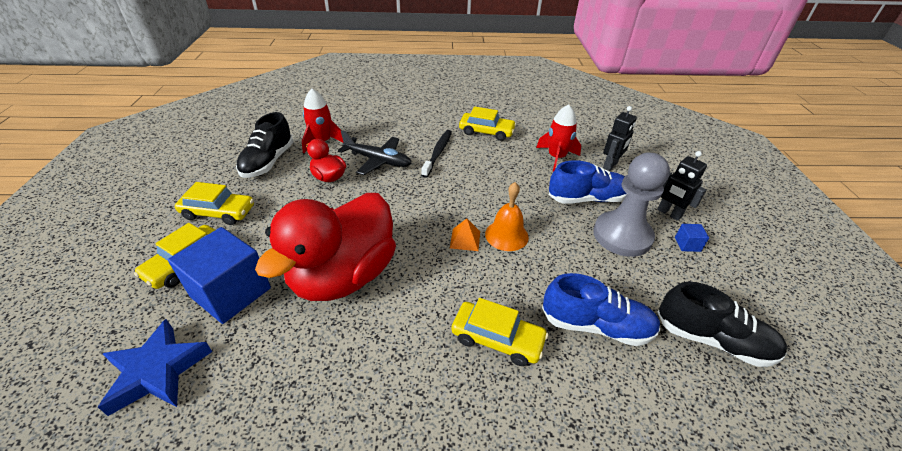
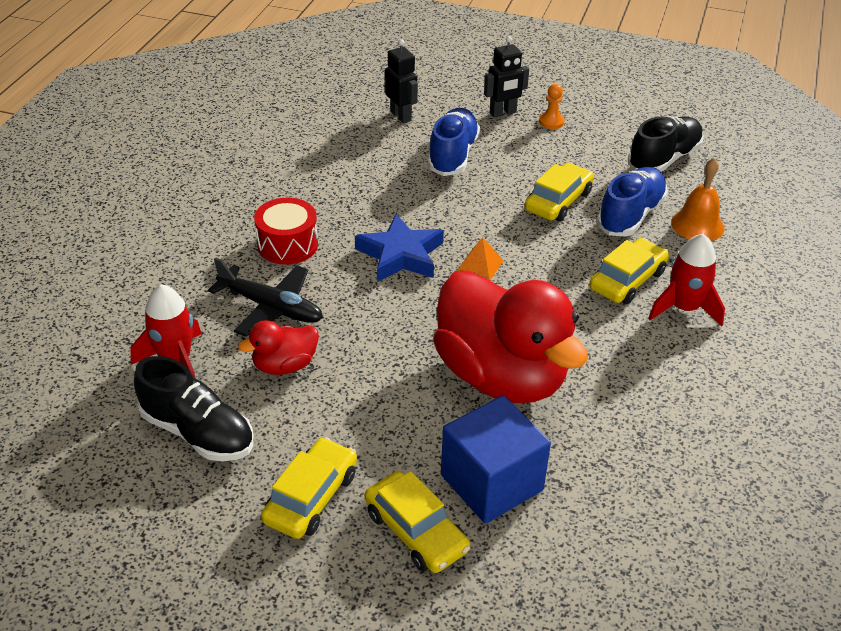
camera: 70 degrees left, 0 degrees up
(157, 371) = (595, 549): blue star -> blue star (400, 255)
(377, 160) = (270, 307): black plane -> black plane turned 75 degrees clockwise
(438, 153) = (287, 245): black toothbrush -> red drum
(486, 132) = (262, 187): yellow car -> yellow car (558, 201)
(506, 235) = (487, 232): orange bell -> orange bell (697, 225)
(556, 158) = (361, 149): red rocket -> red rocket (684, 308)
(622, 235) = (522, 155): grey pawn -> none
(687, 244) = (551, 122): blue cube -> orange pawn

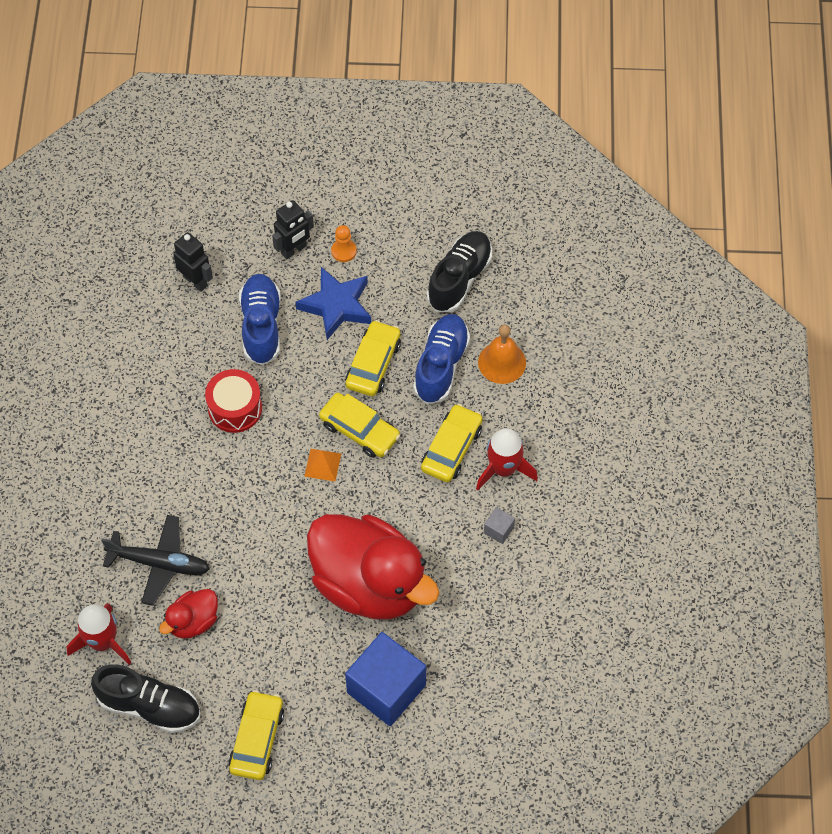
camera: 15 degrees left, 20 degrees up
(287, 245) = (147, 486): red drum -> red drum (235, 408)
(400, 255) = (250, 471): blue star -> blue star (336, 306)
(416, 531) = (342, 746): yellow car -> yellow car (359, 430)
(668, 359) = (498, 530): none -> grey cube

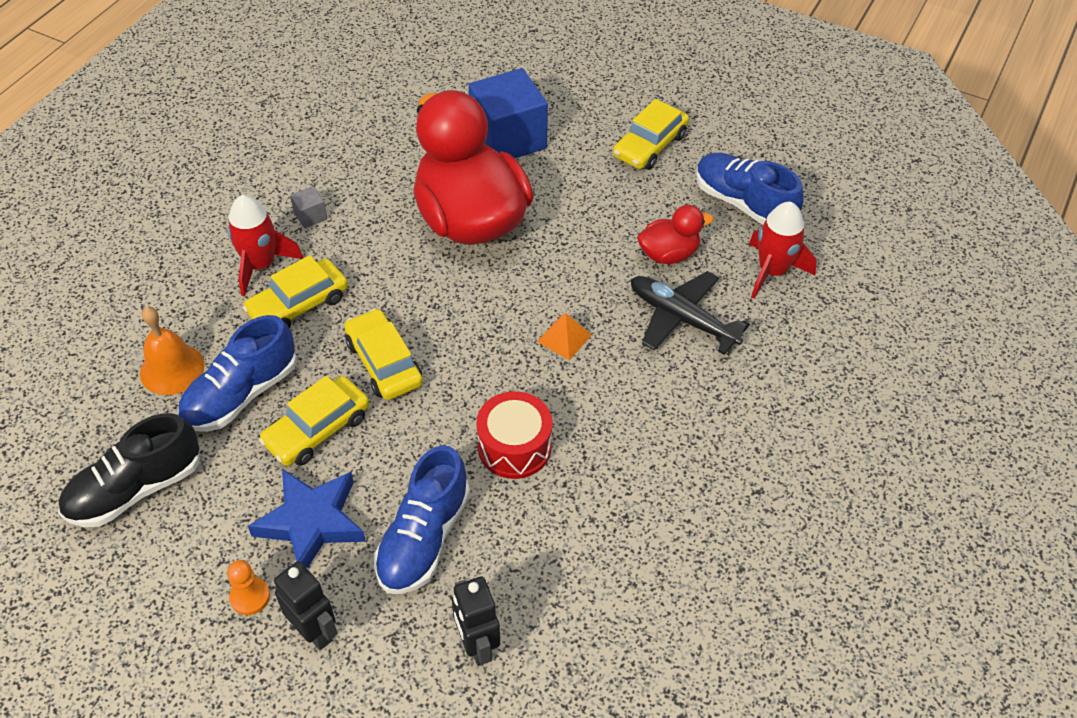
camera: 155 degrees left, 10 degrees down
(149, 706) = (743, 204): black shoe -> blue shoe
(294, 250) = (314, 631): black robot -> black robot turned 60 degrees clockwise
(322, 465) = (448, 344): orange pyramid -> orange pyramid (564, 338)

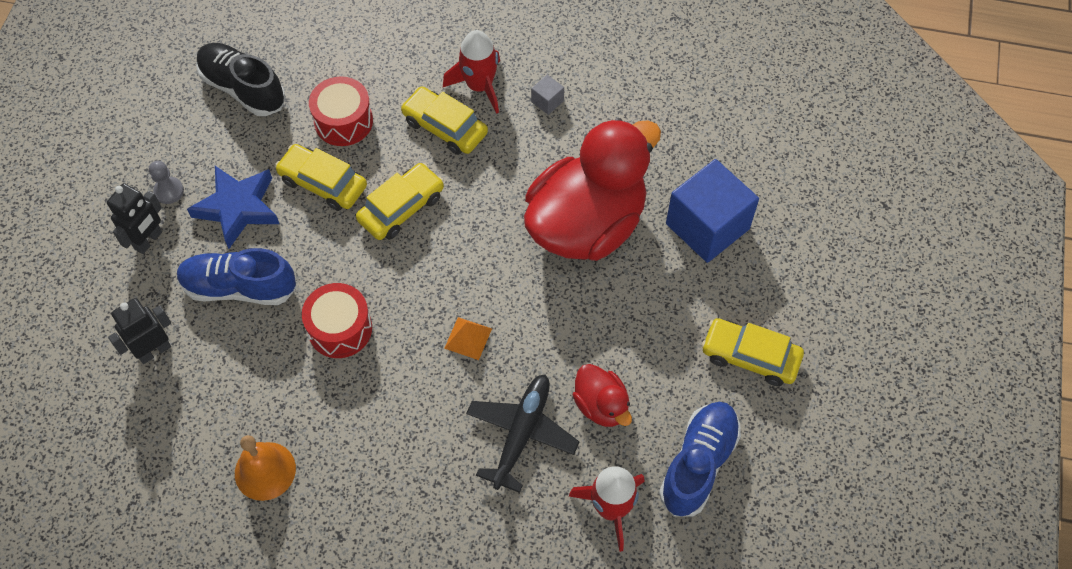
camera: 75 degrees right, 10 degrees up
(172, 369) = (356, 68): orange bell -> orange bell (265, 471)
(241, 394) = (343, 121): blue shoe -> red drum
(250, 597) = (169, 191): orange pawn -> grey pawn

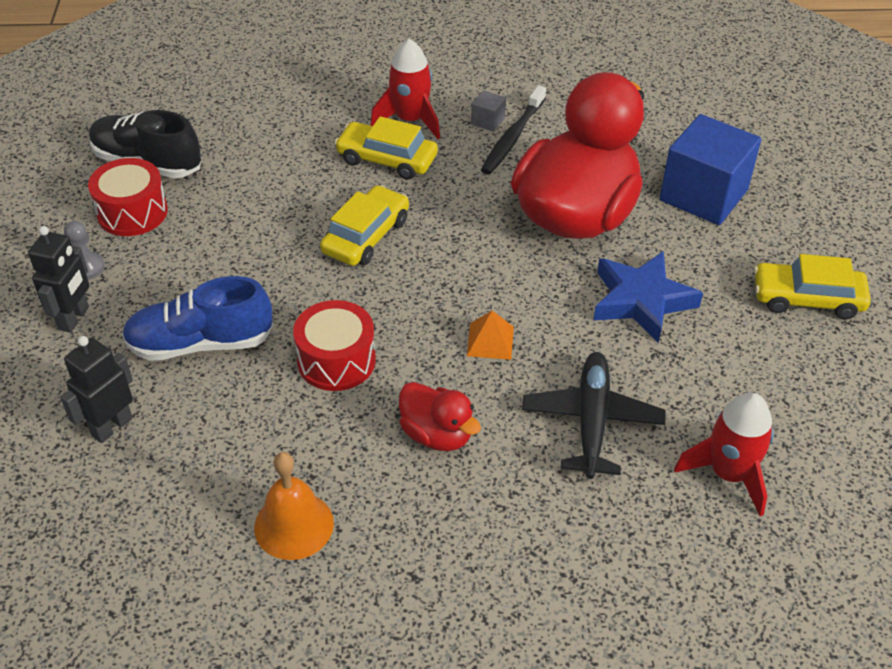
camera: 15 degrees left, 15 degrees down
(238, 208) = (175, 269): blue star -> blue star (641, 301)
(323, 183) = (268, 229): yellow car -> none
(343, 121) = (272, 172): red drum -> red drum (132, 212)
(563, 125) = (513, 137): none -> black toothbrush
(601, 405) = (669, 375): red duck -> red duck (437, 434)
(698, 464) = (804, 409): blue shoe -> none

